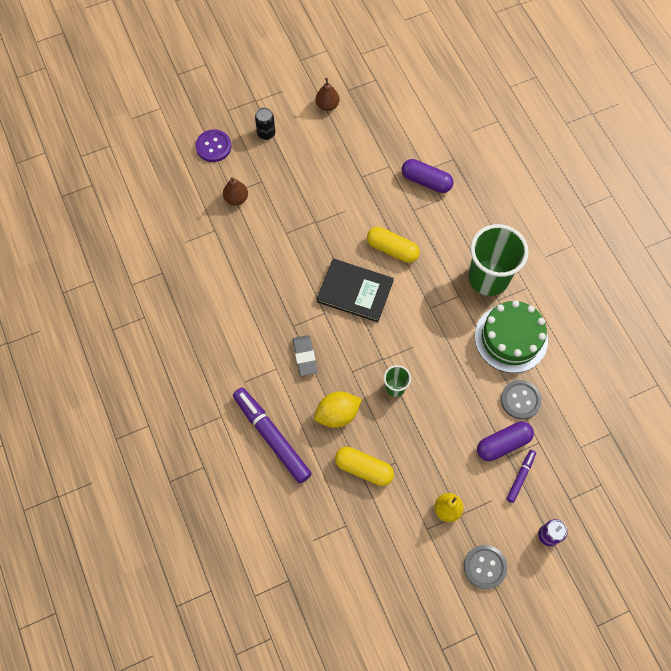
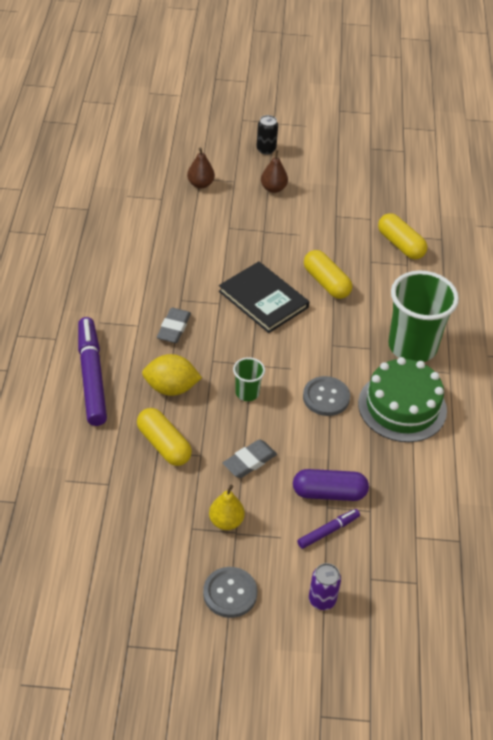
camera: 25 degrees right, 20 degrees down
(213, 146) = (208, 140): purple button -> none
(327, 105) = (341, 151): brown pear -> brown pear (273, 188)
(426, 181) = (400, 245): purple capsule -> yellow capsule
(433, 448) = (249, 461): none -> grey eraser
(520, 400) = (375, 464): grey button -> grey button (326, 397)

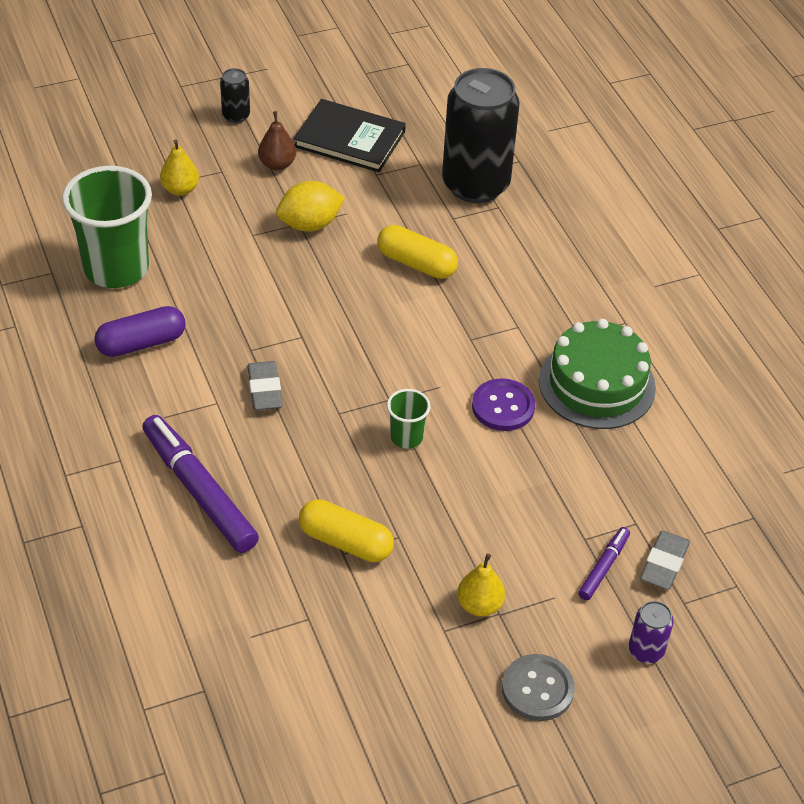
camera: 25 degrees left, 0 degrees up
(171, 388) = (309, 467): yellow lemon -> yellow lemon (310, 224)
(200, 184) = (180, 189): brown pear -> yellow pear
(249, 461) = (462, 521): grey eraser -> grey eraser (664, 563)
(263, 299) = (353, 312): black book -> black book (349, 139)
(326, 397) = (503, 406): grey button -> purple button
(329, 493) = (577, 521): purple capsule -> purple capsule (141, 343)
(400, 245) = (475, 185): yellow capsule -> black can
(412, 347) = (565, 307): green cup -> green cup (116, 268)

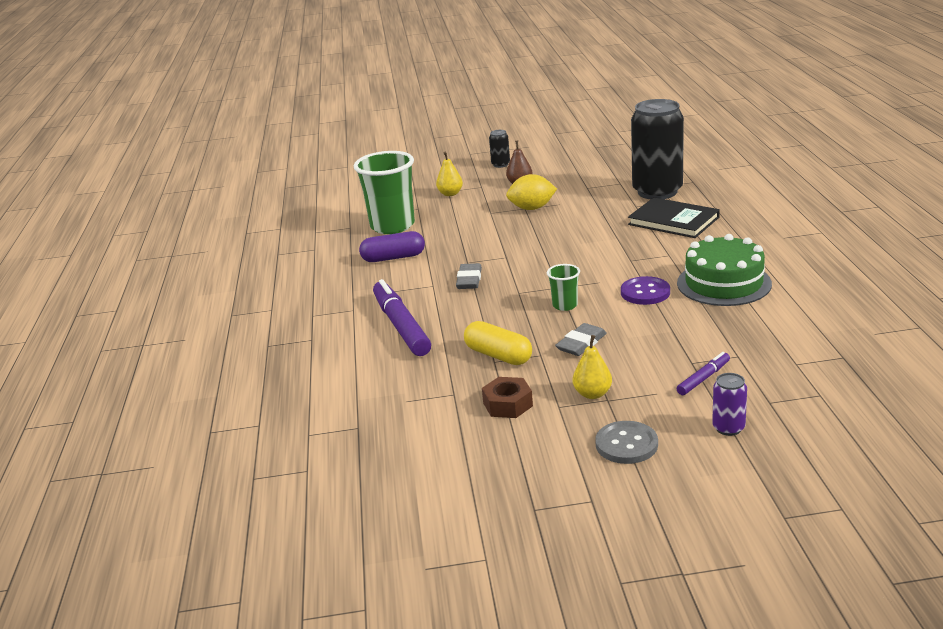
camera: 20 degrees right, 20 degrees down
(349, 139) = (574, 173): black book -> black book (673, 221)
(381, 632) = (508, 404): none -> brown nut
(416, 263) = (602, 225): yellow capsule -> none
(664, 563) = (757, 379): grey eraser -> grey eraser (581, 344)

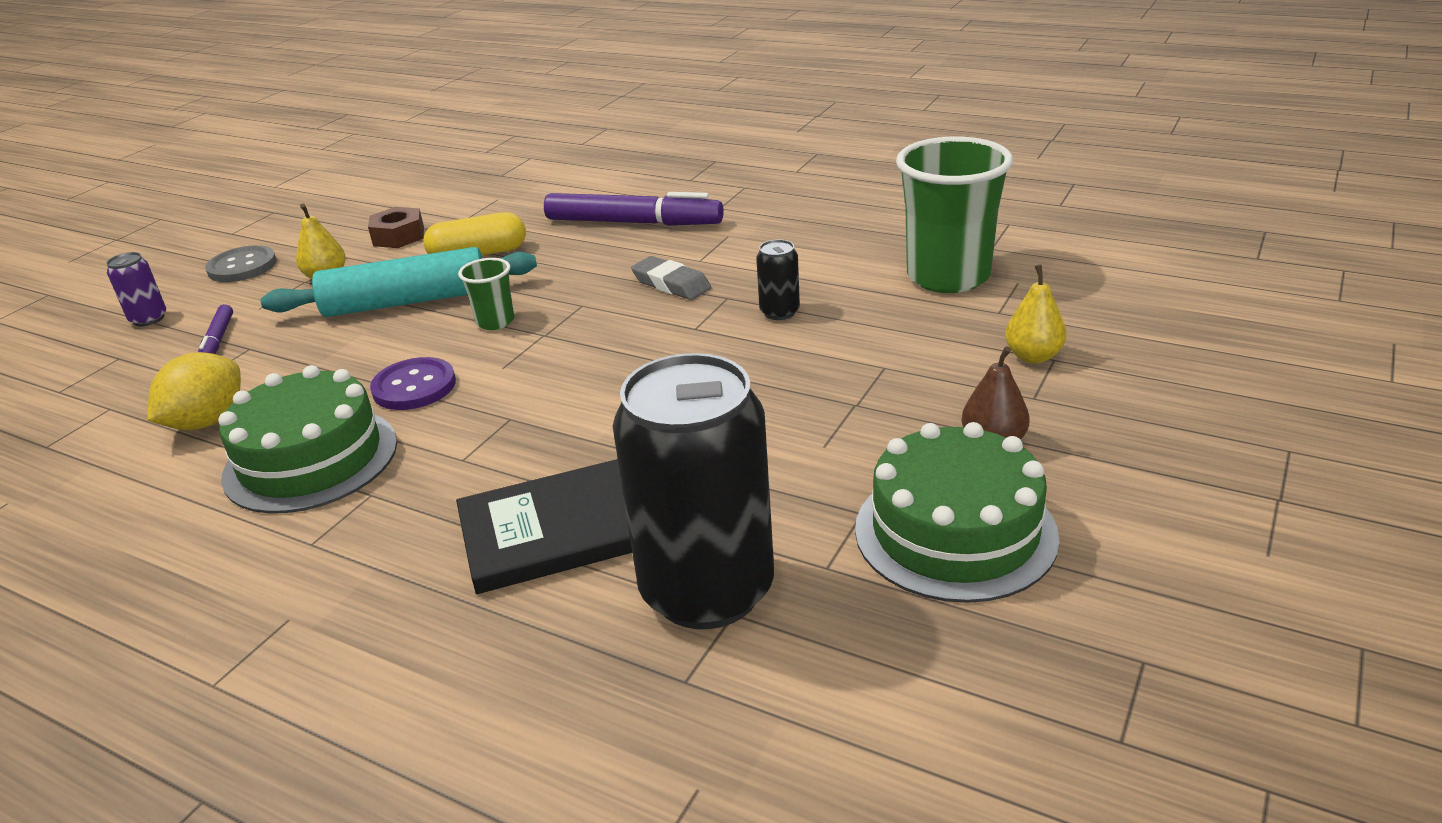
camera: 125 degrees right, 5 degrees up
(393, 258) = (826, 254): purple capsule -> none
(500, 164) = (1152, 461): black can -> black can (779, 312)
(532, 208) = (843, 410): yellow lemon -> yellow lemon (207, 422)
(577, 175) = (955, 532): none -> green cake
(581, 344) = (406, 302): grey eraser -> turquoise rolling pin

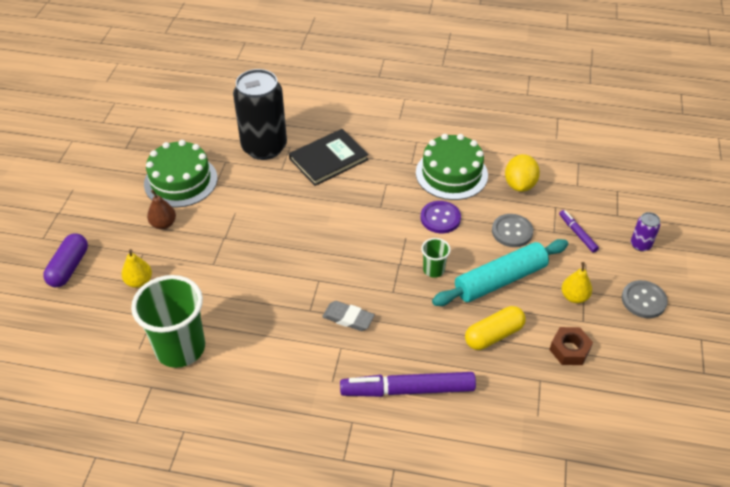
camera: 160 degrees right, 15 degrees up
(315, 355) = (512, 231): none -> grey button
(779, 312) = (275, 300): black can -> none
(1194, 391) = (69, 267): none -> purple capsule

